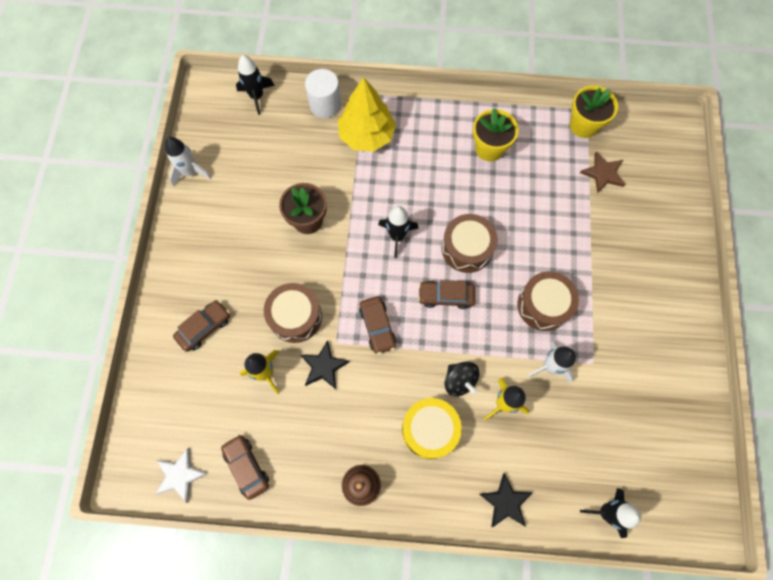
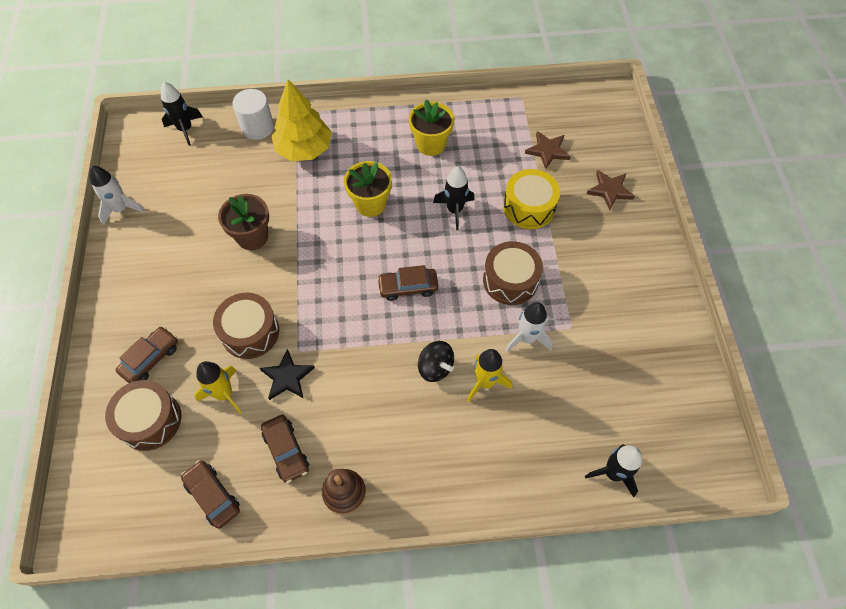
camera: 10 degrees left, 10 degrees down
(180, 475) = (137, 518): white star -> none
(377, 327) = (340, 328): brown car -> brown car (286, 451)
(397, 236) = (349, 238): black rocket -> black rocket (454, 210)
(429, 430) = (411, 422): yellow drum -> yellow drum (529, 207)
(467, 248) = (422, 239): brown drum -> brown drum (150, 420)
(505, 502) = (504, 482): black star -> none
(583, 125) = (520, 111): yellow flower pot -> yellow flower pot (370, 204)
(657, 226) = (610, 190): none -> brown star

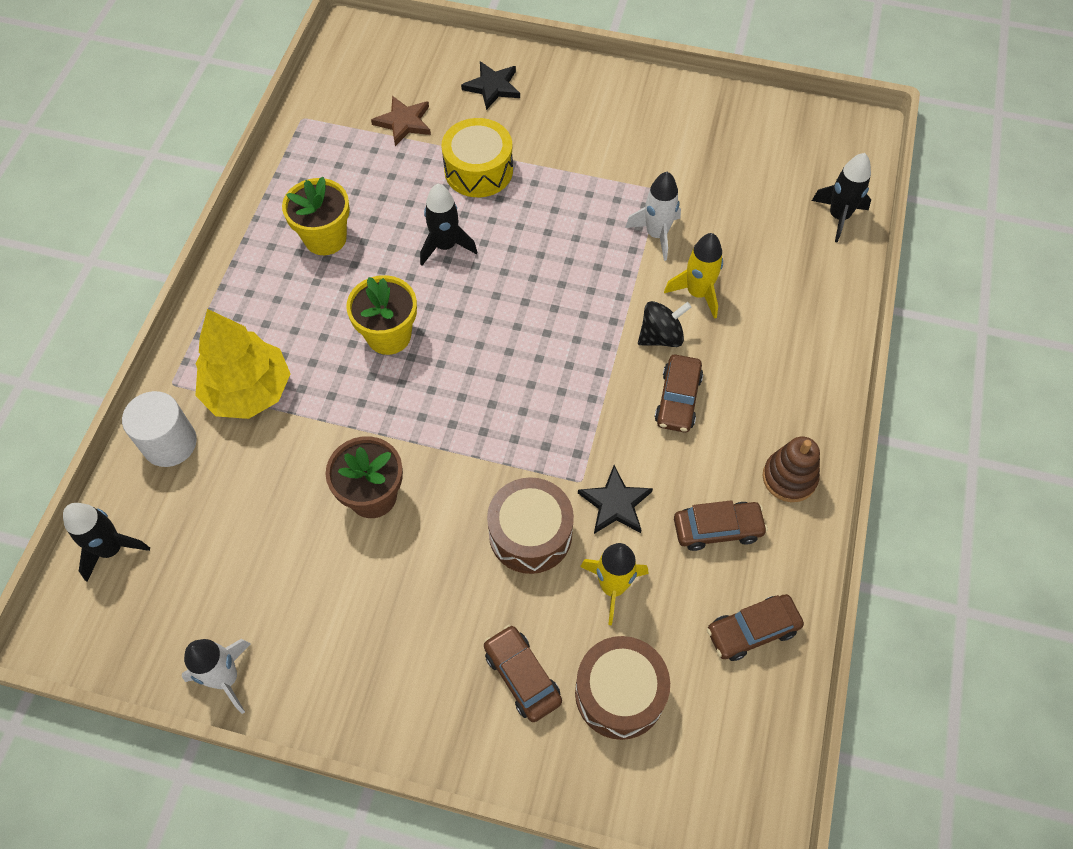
camera: 70 degrees left, 0 degrees up
(408, 287) = (538, 331): brown car -> brown car (678, 399)
(510, 280) = (573, 224): brown drum -> none
(610, 190) = (492, 87): brown star -> black star

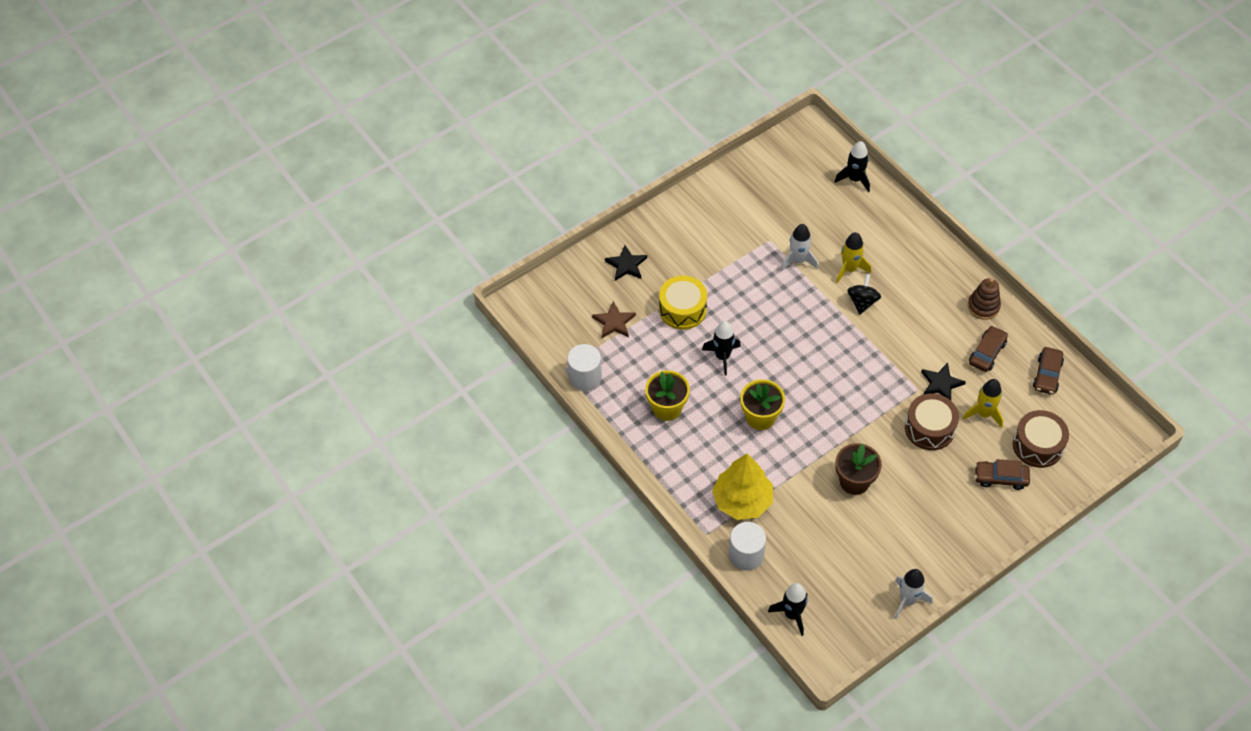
camera: 50 degrees left, 5 degrees down
(306, 142) = (585, 377): none -> white cylinder
(678, 399) = (904, 320): brown car -> none

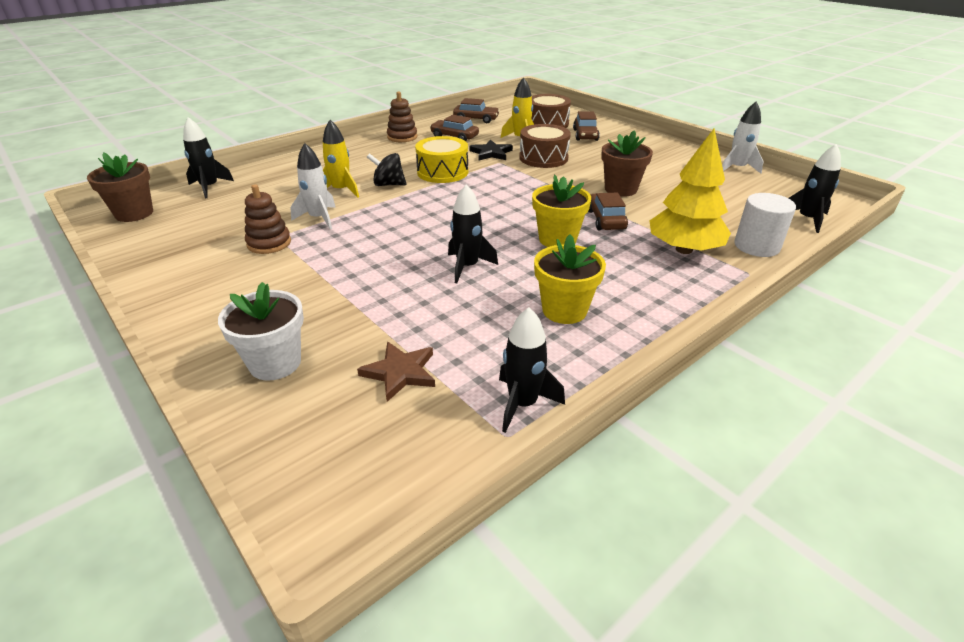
camera: 95 degrees left, 20 degrees down
(585, 377) = (523, 404): white cylinder -> black rocket
(626, 265) = (275, 363): black star -> white flower pot
(682, 309) = (382, 301): yellow drum -> yellow drum (442, 172)
(759, 237) = (269, 243): none -> brown stacking toy
(793, 457) = (606, 220): none -> brown car
(807, 146) = (134, 213): none -> brown flower pot

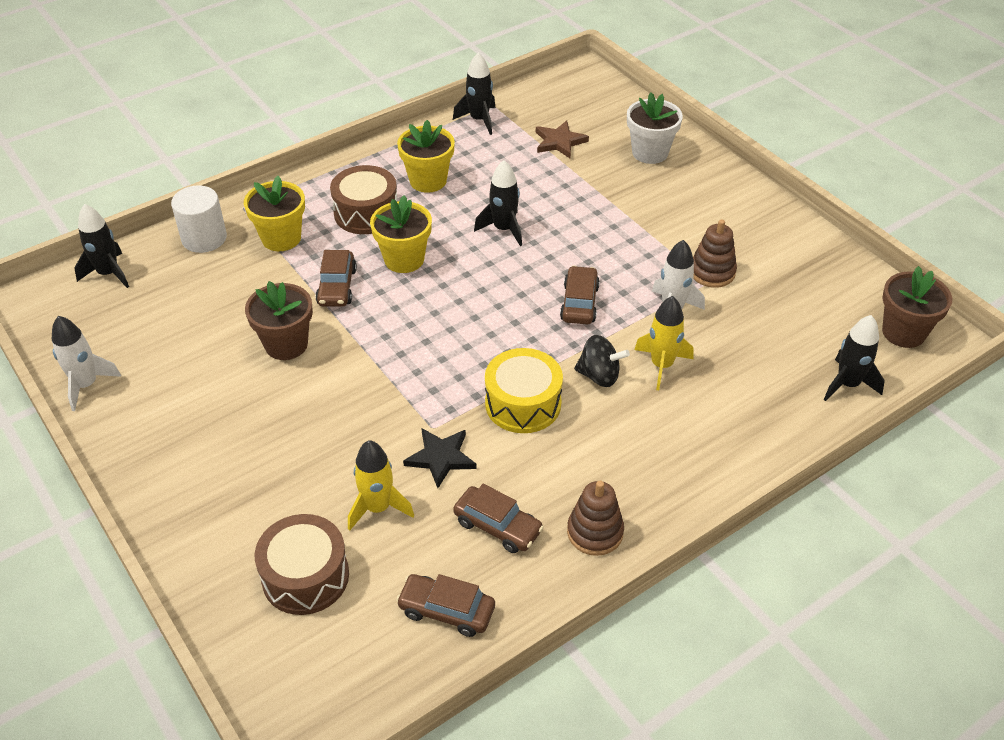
camera: 175 degrees left, 10 degrees up
(543, 158) = (360, 435): brown drum -> brown drum (366, 213)
(585, 135) = (254, 516): brown car -> brown car (579, 303)
(684, 249) = (281, 238): yellow tree -> yellow flower pot

